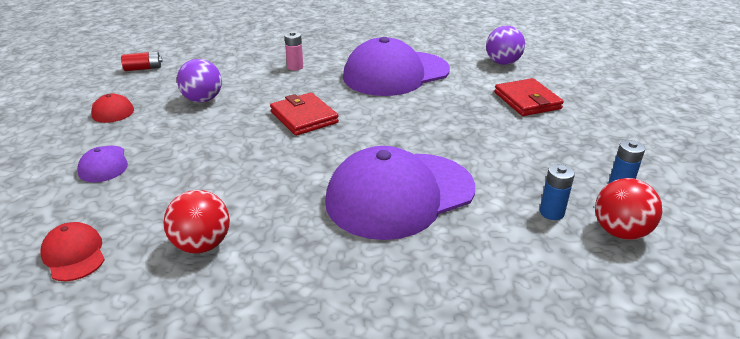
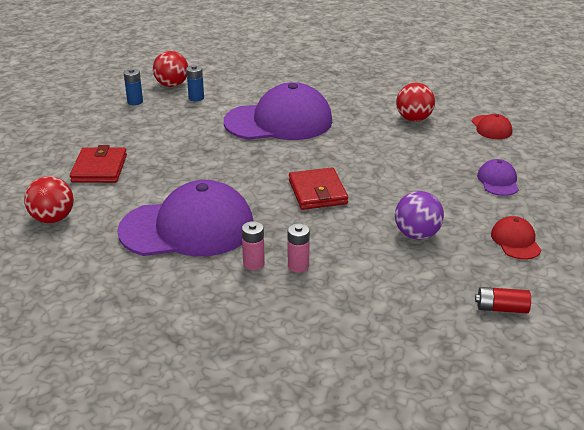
camera: 160 degrees left, 0 degrees up
(328, 63) = (253, 264): none -> pink battery
(502, 63) = (53, 219): purple ball -> red ball

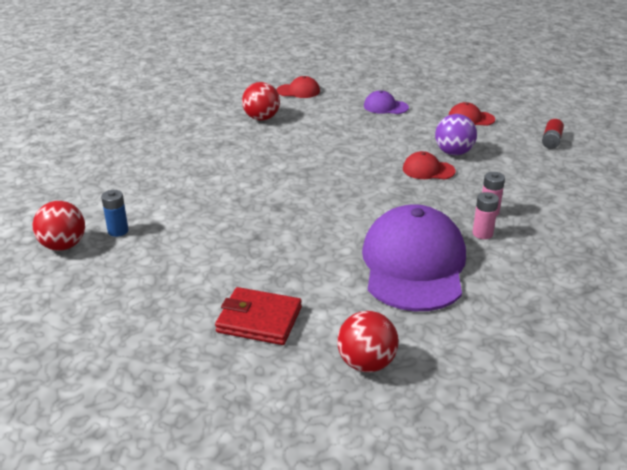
camera: 75 degrees left, 0 degrees up
(135, 102) = (89, 280): blue battery -> none
(279, 121) = (219, 185): purple cap -> none
(317, 192) = (372, 185): red wallet -> none
(366, 221) = (428, 170): none -> red cap

